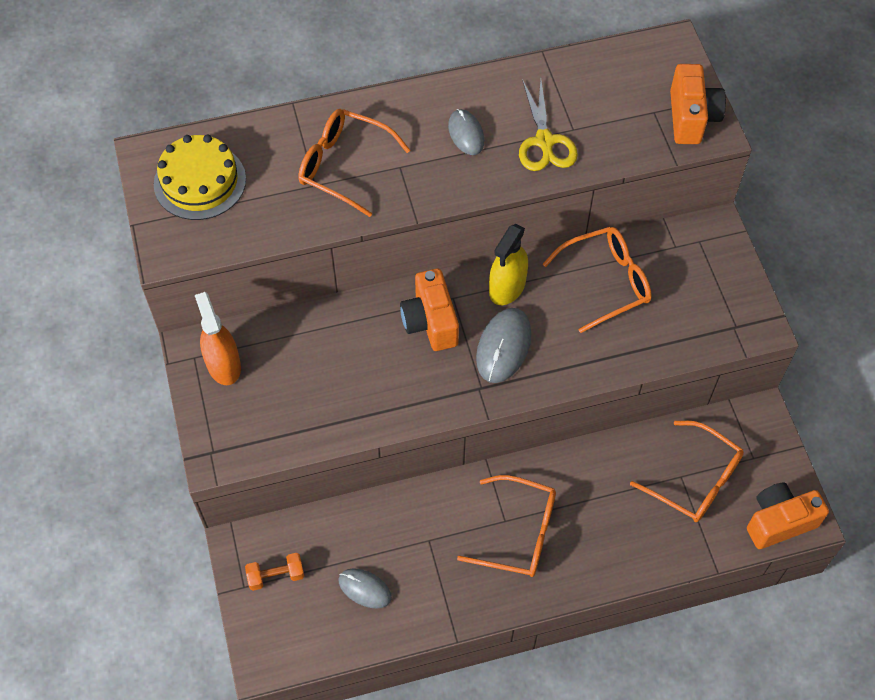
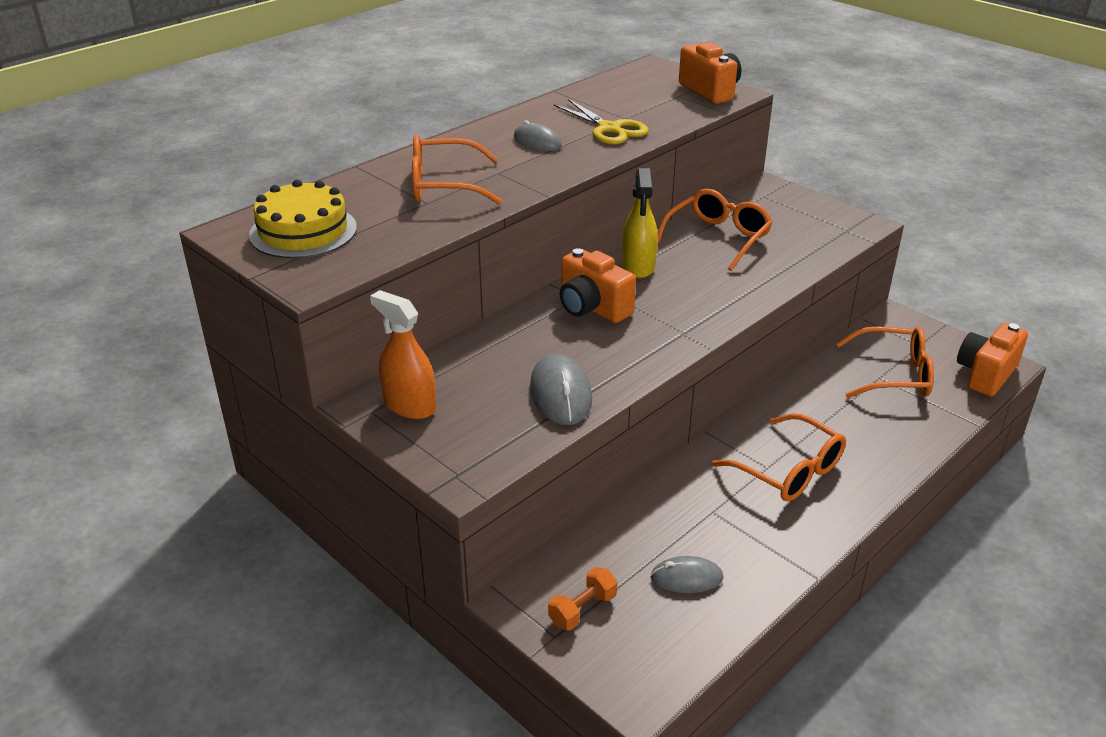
camera: 30 degrees left, 25 degrees down
(503, 347) = (675, 301): grey mouse -> grey mouse (561, 393)
(518, 533) = (788, 470): orange glasses -> orange glasses turned 60 degrees clockwise

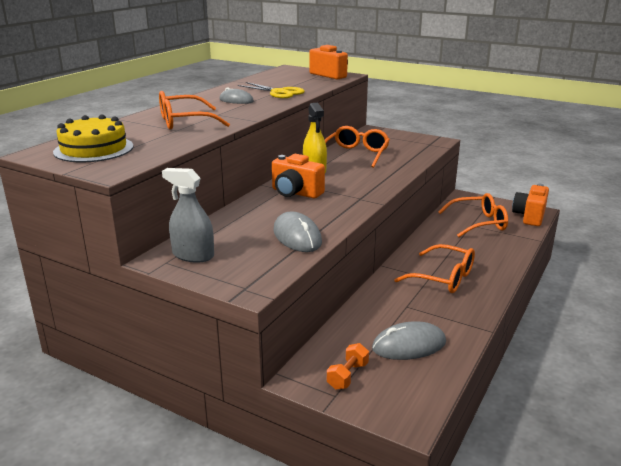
camera: 15 degrees left, 10 degrees down
(409, 405) = (193, 255): orange spray bottle -> grey spray bottle
(686, 578) = (409, 345): grey mouse -> grey mouse, size x1.52

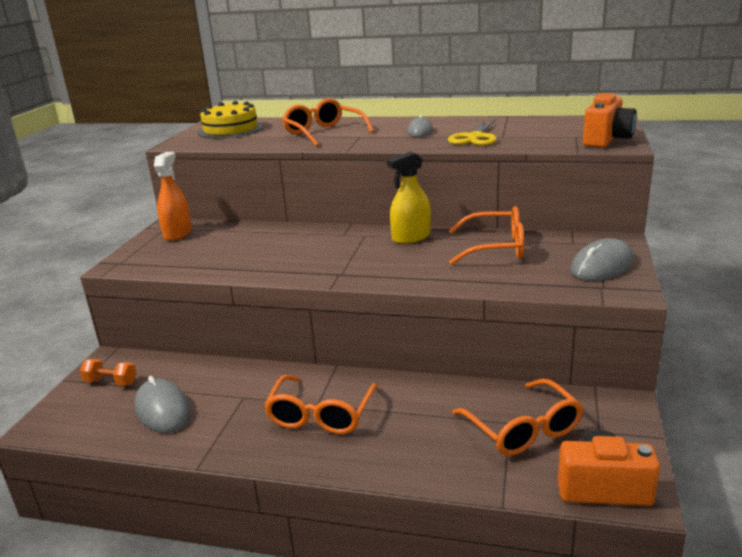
camera: 75 degrees right, 0 degrees up
(193, 255) = (177, 233): grey spray bottle -> orange spray bottle
(295, 193) = (336, 241): orange camera -> none
(297, 236) = (224, 262): grey mouse -> grey mouse (602, 265)

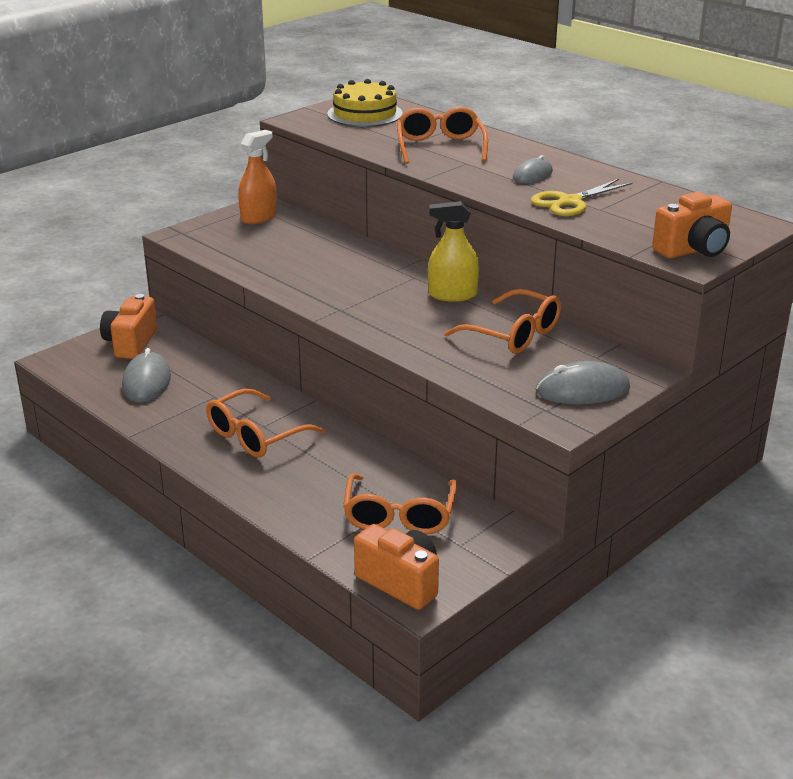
camera: 30 degrees right, 5 degrees up
(111, 382) = (130, 343): orange dumbbell -> orange camera

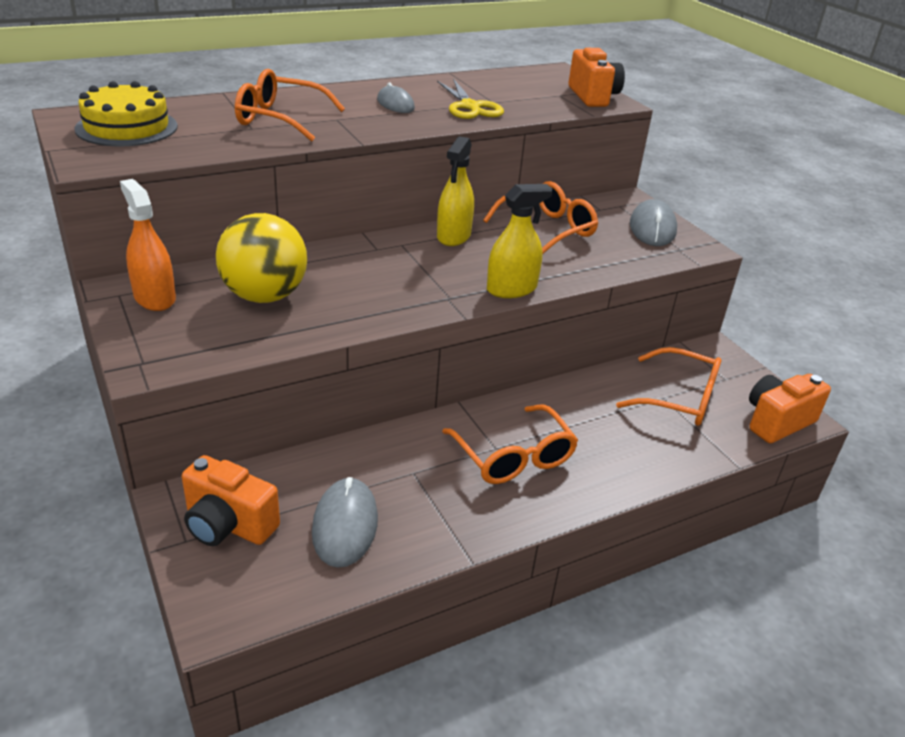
camera: 75 degrees left, 5 degrees up
(146, 381) = (345, 525): grey mouse -> grey mouse turned 75 degrees clockwise
(288, 247) = (264, 296): none -> yellow ball
(377, 332) = (511, 289): none -> yellow spray bottle

